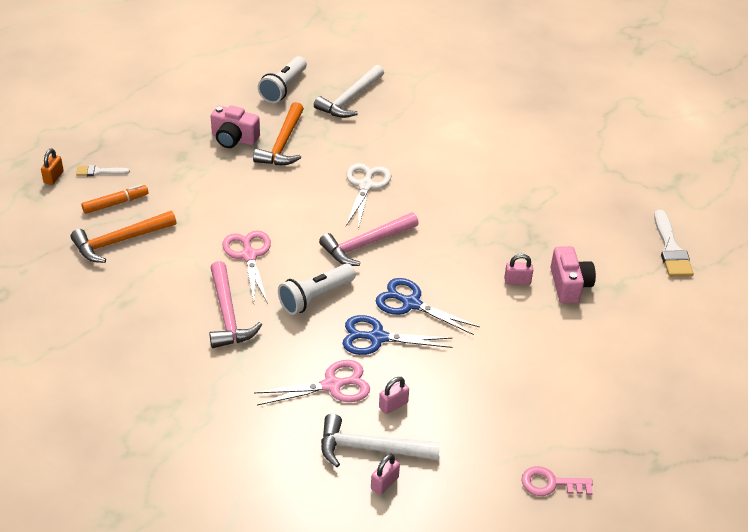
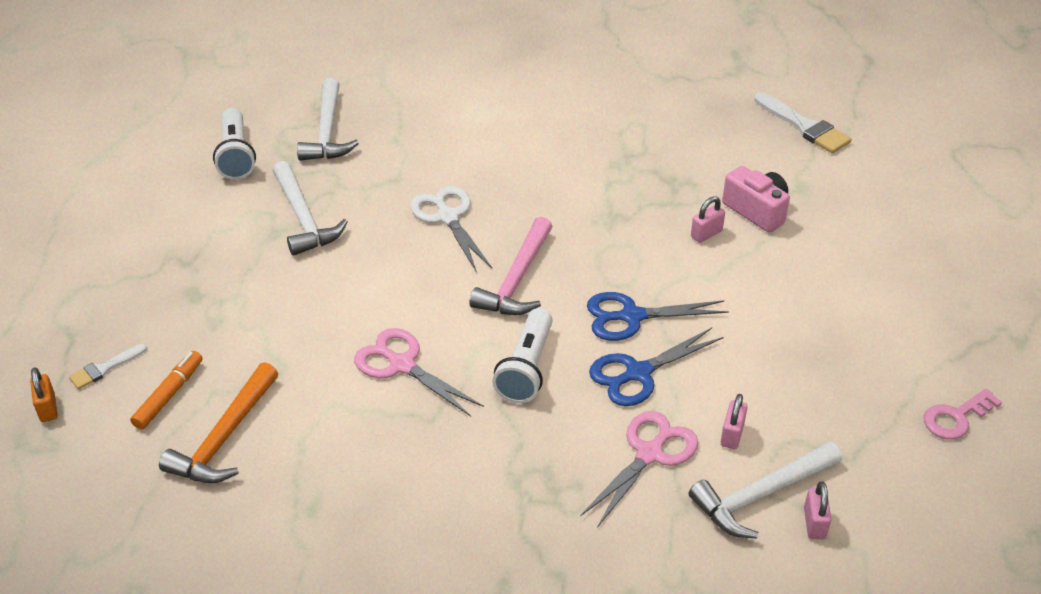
camera: 35 degrees left, 0 degrees up
(228, 314) = (451, 446): pink hammer -> none
(234, 139) = (238, 241): pink camera -> none
(283, 144) = (303, 218): orange hammer -> white hammer

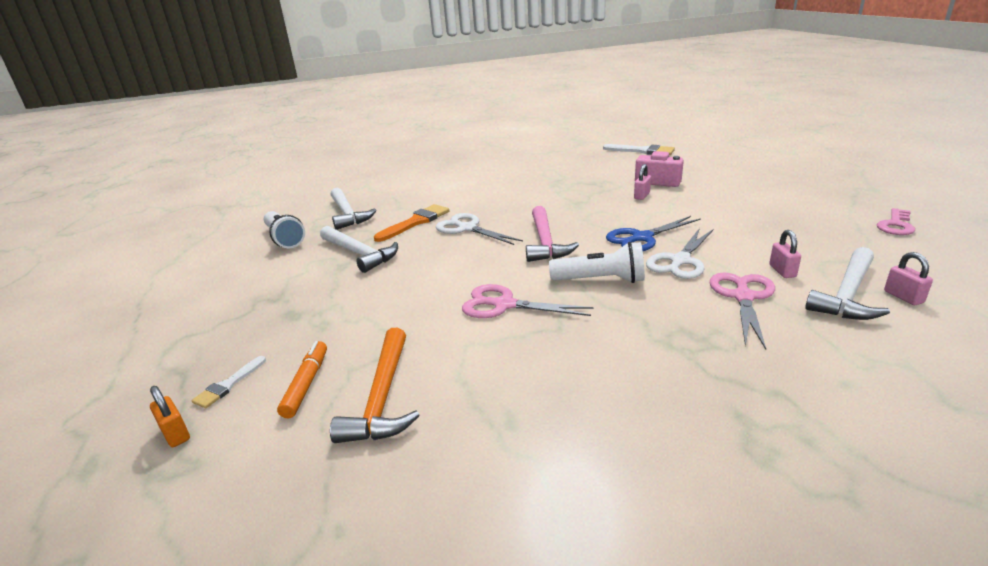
camera: 20 degrees left, 15 degrees down
(396, 180) = (415, 222): none -> orange brush
(526, 368) = (601, 280): white flashlight -> white flashlight turned 75 degrees counterclockwise
(638, 373) = (680, 261): blue scissors -> white scissors

